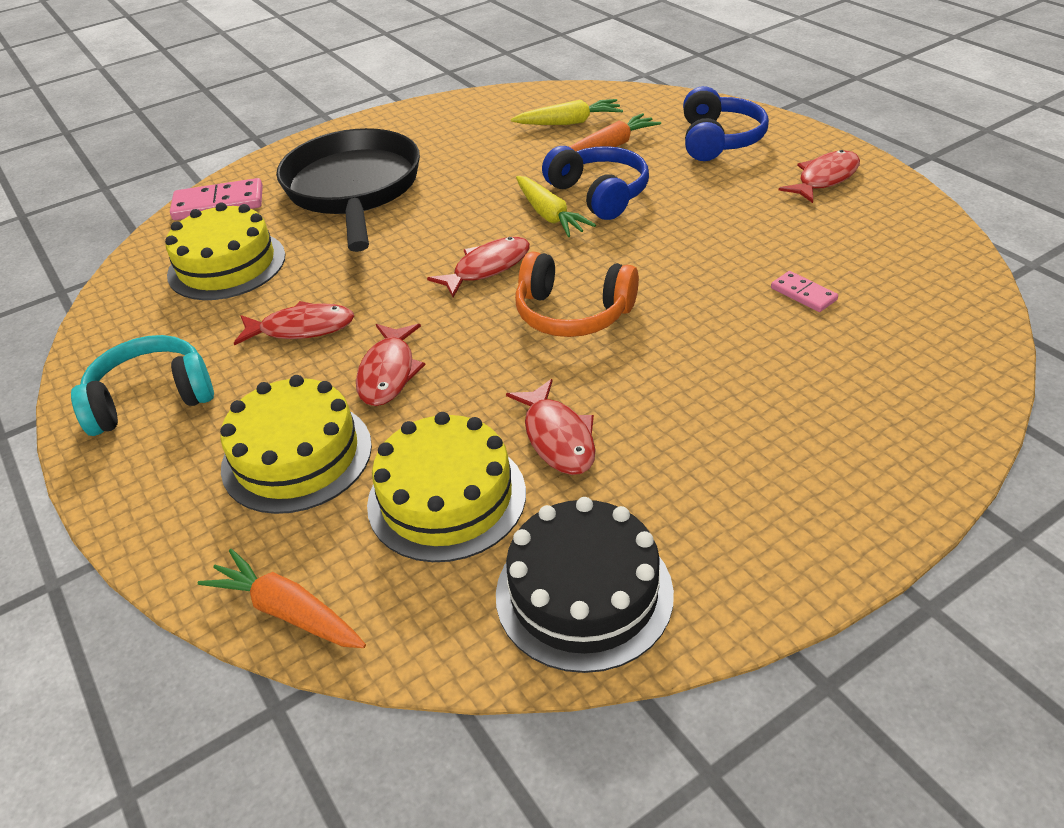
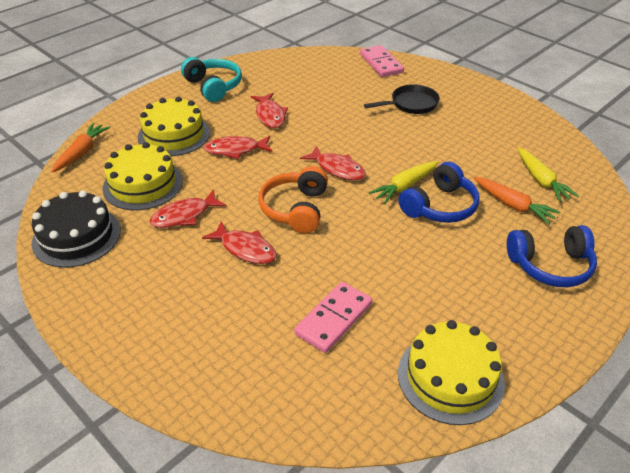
camera: 75 degrees right, 0 degrees up
(227, 265) = (322, 80): yellow cake -> yellow cake (450, 377)
(353, 189) = (411, 104): black pan -> black pan, size x0.52
(803, 294) = (334, 319): pink domino -> pink domino, size x1.78
(824, 178) = (510, 335): red fish -> red fish (245, 249)

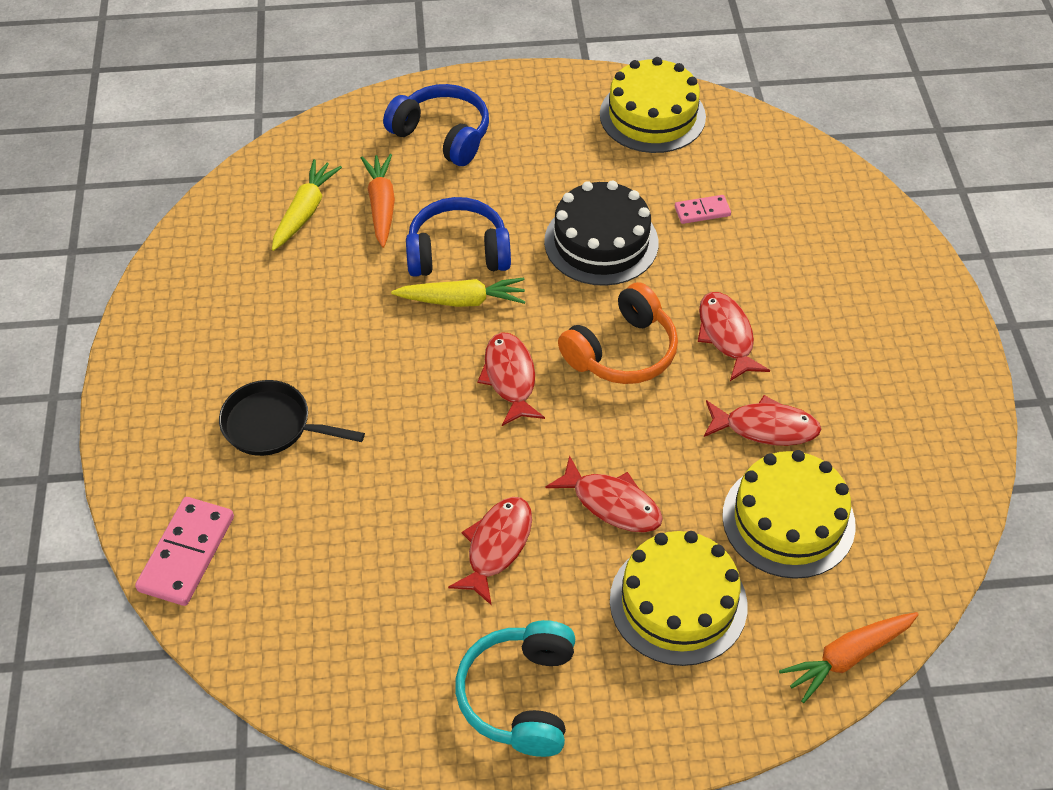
camera: 140 degrees left, 10 degrees up
(76, 236) = (921, 480): black cake -> black cake (601, 242)
(334, 319) = (702, 211): pink domino -> pink domino, size x0.56

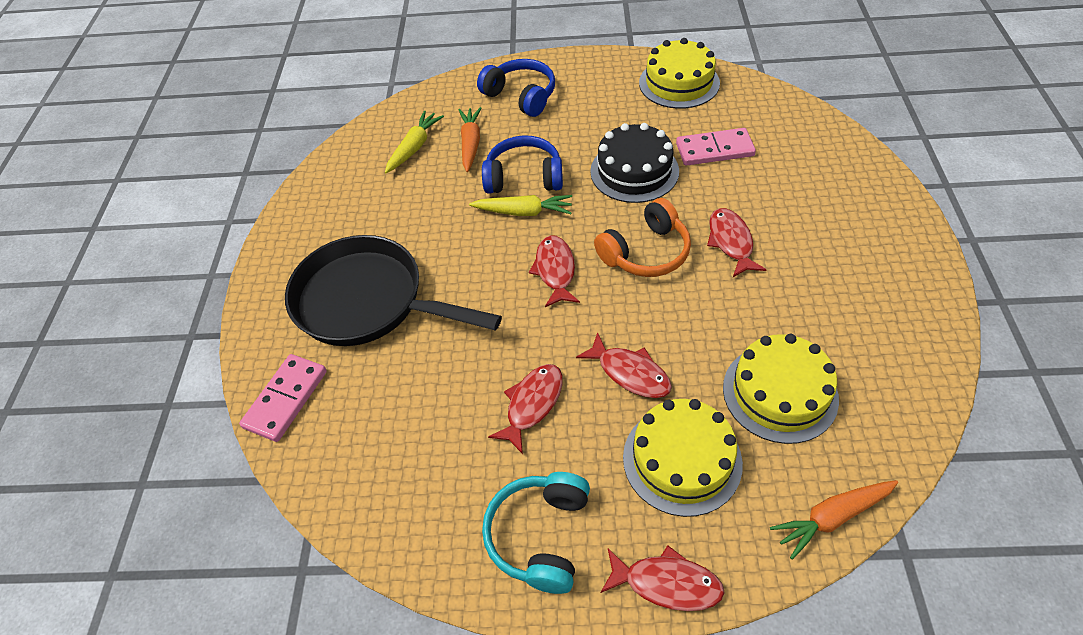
camera: 10 degrees right, 0 degrees up
(272, 425) = (367, 301): black pan -> black pan, size x1.92
(702, 211) = (714, 150): pink domino -> pink domino, size x1.78
(765, 428) = (761, 315): red fish -> red fish (667, 583)

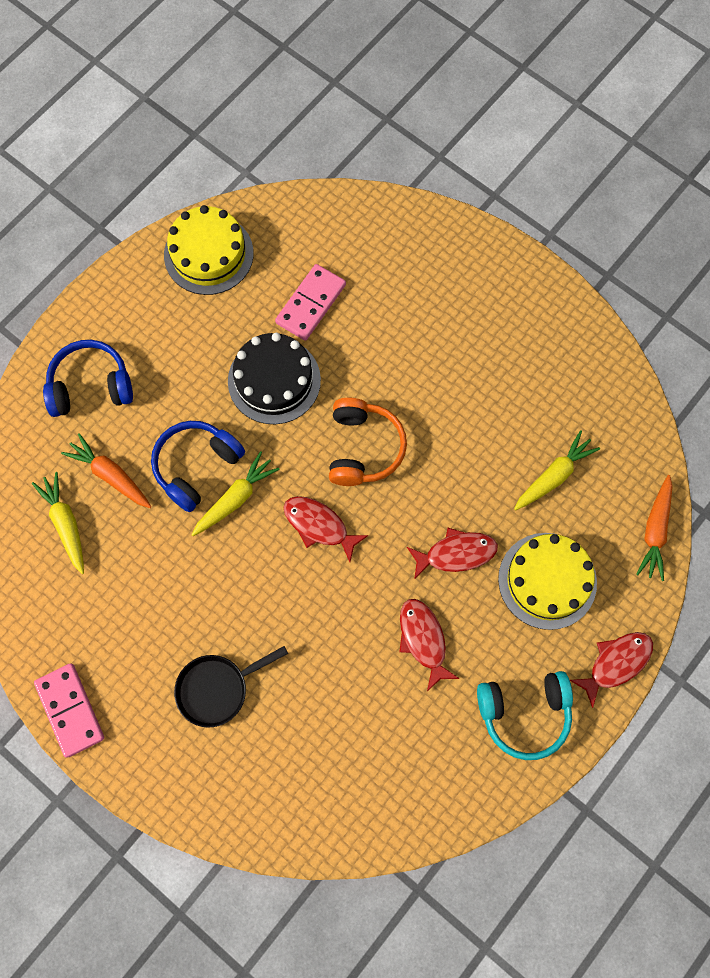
camera: 55 degrees left, 20 degrees up
(286, 399) = (261, 815): pink domino -> pink domino (70, 710)
(367, 301) = (217, 689): black pan -> black pan, size x0.52
(540, 536) = (524, 714): turquoise headphones -> turquoise headphones turned 60 degrees counterclockwise
(731, 242) = (409, 383): red fish -> none
(780, 393) = (553, 476): yellow cake -> yellow carrot

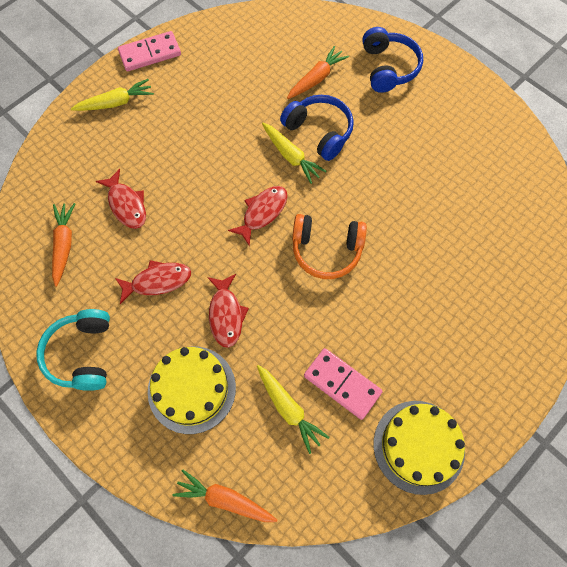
camera: 95 degrees right, 5 degrees down
(66, 524) = (282, 52): yellow carrot -> yellow carrot (115, 103)
(208, 254) = (505, 147): yellow cake -> yellow cake (418, 446)
(217, 689) = (147, 138): black pan -> none
(274, 380) = (390, 188): black cake -> none
(310, 304) = (461, 220): pink domino -> pink domino (342, 384)
(386, 768) = (64, 245): none -> orange carrot
(616, 663) = (108, 440): red fish -> red fish (126, 205)

